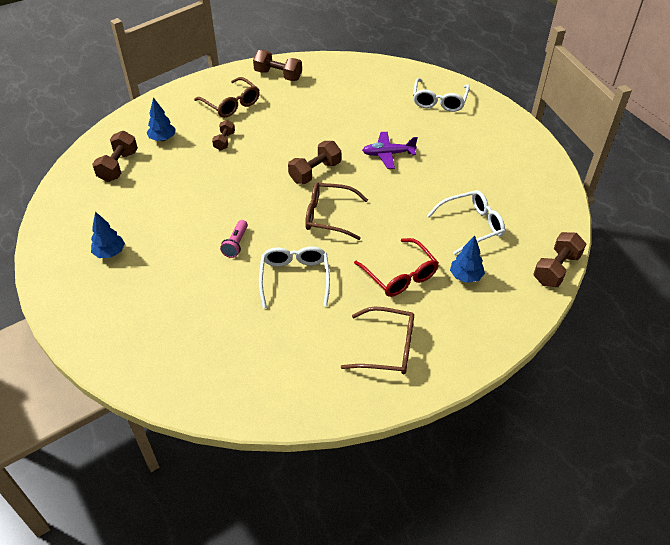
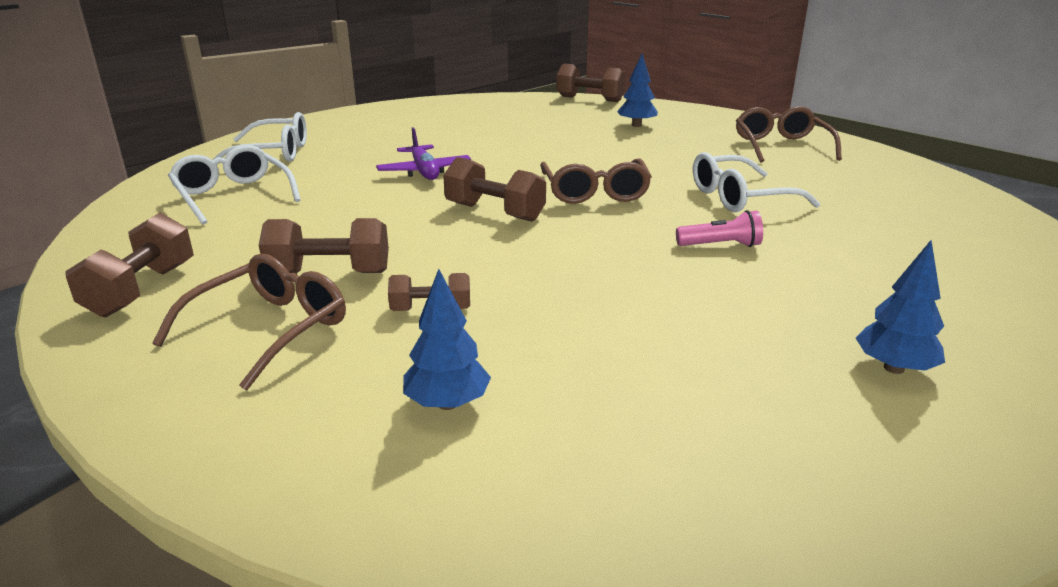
camera: 105 degrees left, 20 degrees down
(118, 166) = (605, 452): brown dumbbell -> brown dumbbell (329, 273)
(400, 276) = (668, 148): red glasses -> none
(472, 226) = (550, 126): white glasses -> white glasses (233, 195)

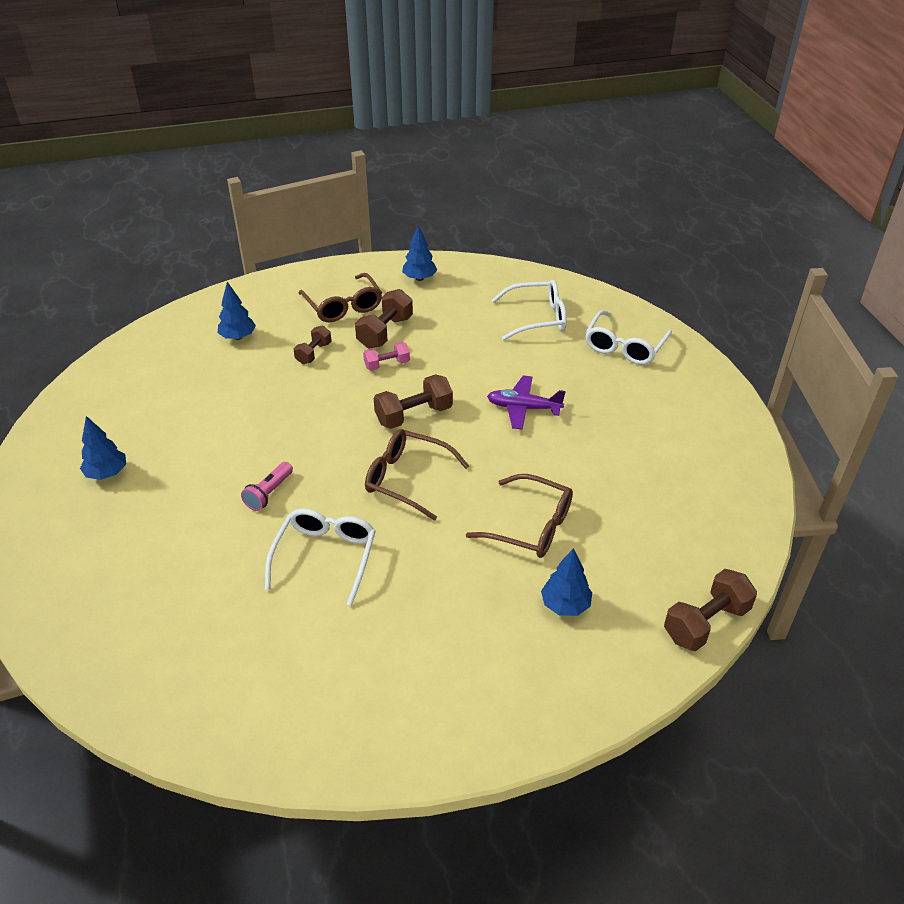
camera: 120 degrees right, 15 degrees up
(142, 290) = (419, 278): brown dumbbell -> blue tree
(410, 251) = (387, 364): none -> pink dumbbell
(780, 146) = (412, 687): brown glasses -> brown glasses (532, 526)

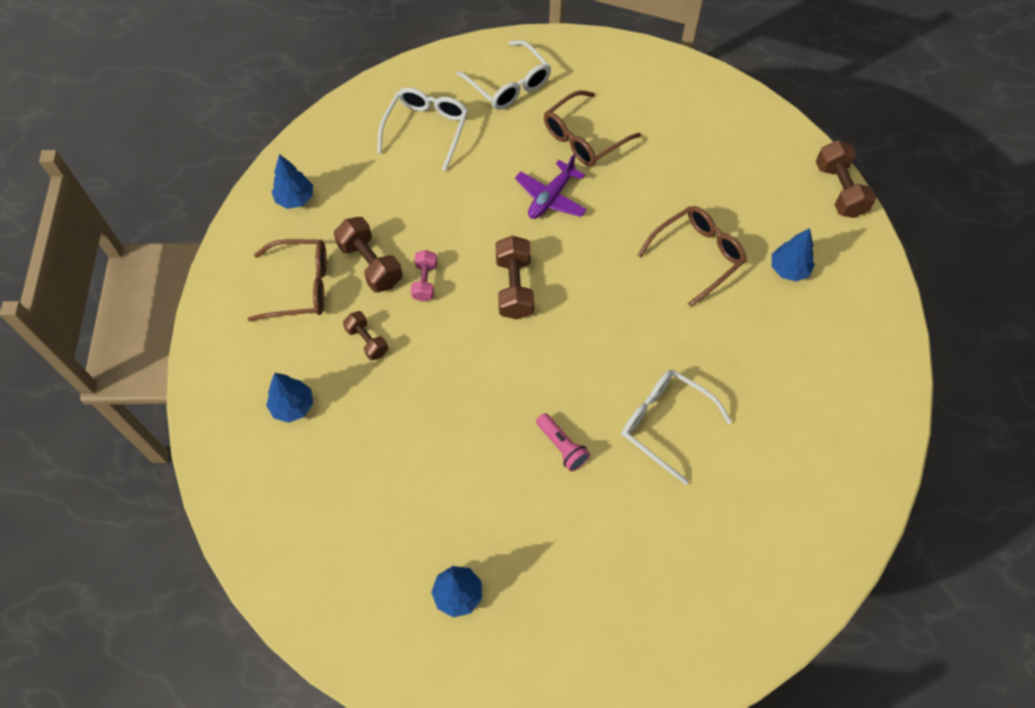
camera: 65 degrees left, 20 degrees up
(406, 479) = (597, 325): brown glasses -> brown glasses (583, 138)

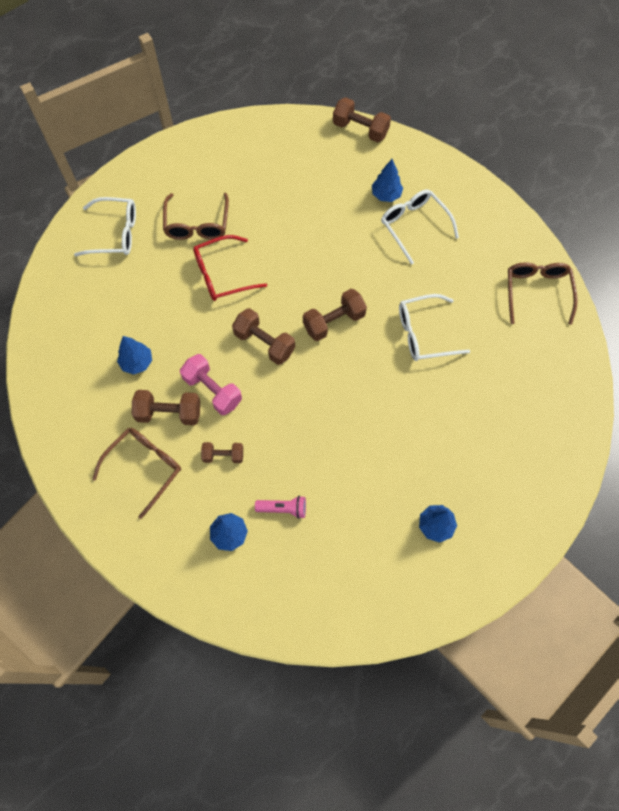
camera: 50 degrees left, 5 degrees up
(295, 199) = (73, 423): blue tree -> blue tree (137, 362)
(425, 282) = (212, 390): pink dumbbell -> pink dumbbell, size x1.60
(427, 128) = (99, 304): white glasses -> white glasses (413, 225)
(551, 197) = (221, 275): purple plane -> red glasses
(562, 446) = (392, 398): pink flashlight -> pink flashlight (283, 509)
(596, 330) = (334, 322): none -> brown dumbbell
(698, 255) = (335, 231): brown glasses -> brown glasses (537, 291)

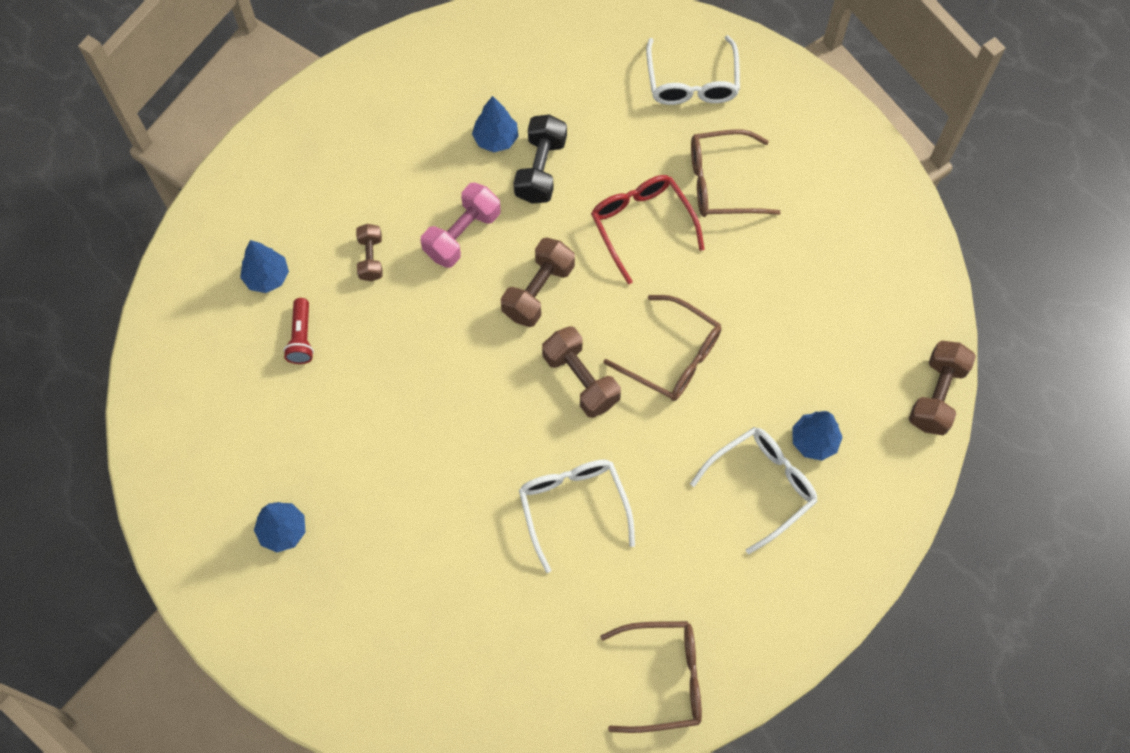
camera: 85 degrees right, 0 degrees up
(145, 467) = (352, 170): brown glasses -> brown glasses (674, 357)
(167, 334) = (540, 169): none -> black dumbbell
(169, 413) = (426, 187): brown dumbbell -> none
(283, 509) = (301, 337): pink flashlight -> red flashlight

